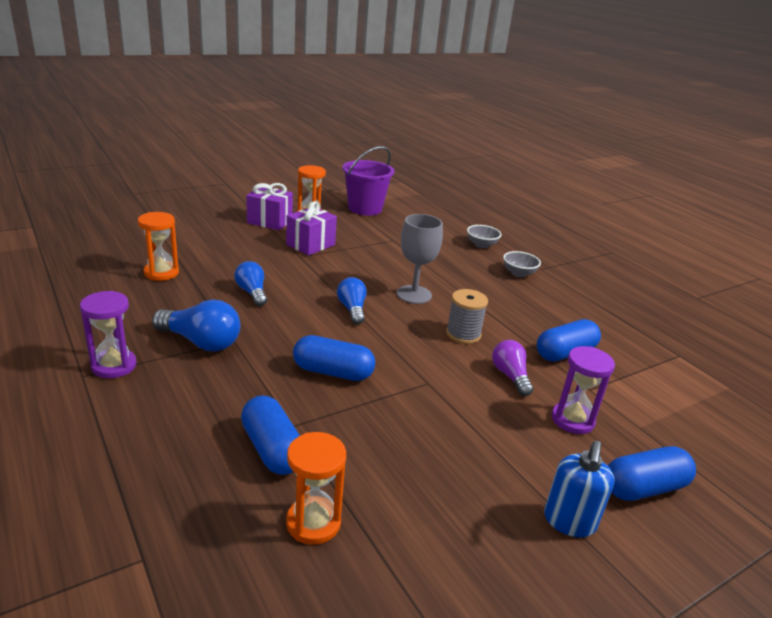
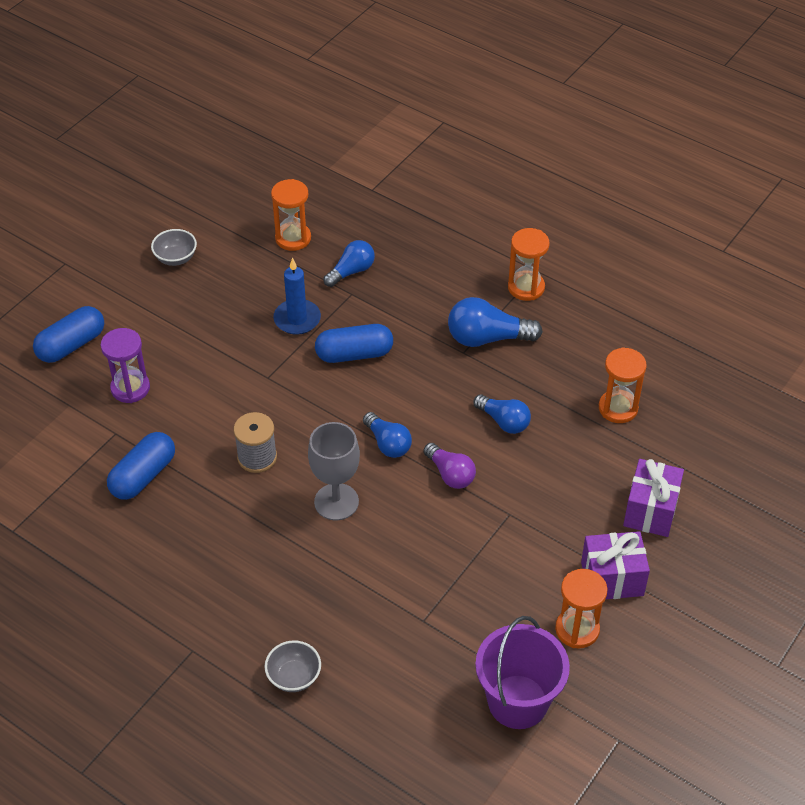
camera: 160 degrees right, 20 degrees up
(114, 366) = (526, 287): purple hourglass -> orange hourglass
(272, 449) = (351, 271): blue capsule -> blue light bulb
(310, 245) = (517, 547): purple gift -> purple gift (650, 510)
(369, 421) = (297, 319): none -> blue candle
(510, 376) = (194, 417): purple light bulb -> purple light bulb (450, 474)
(518, 273) = (221, 619): grey bowl -> grey bowl (176, 258)
(569, 521) = (128, 299): blue soap dispenser -> none

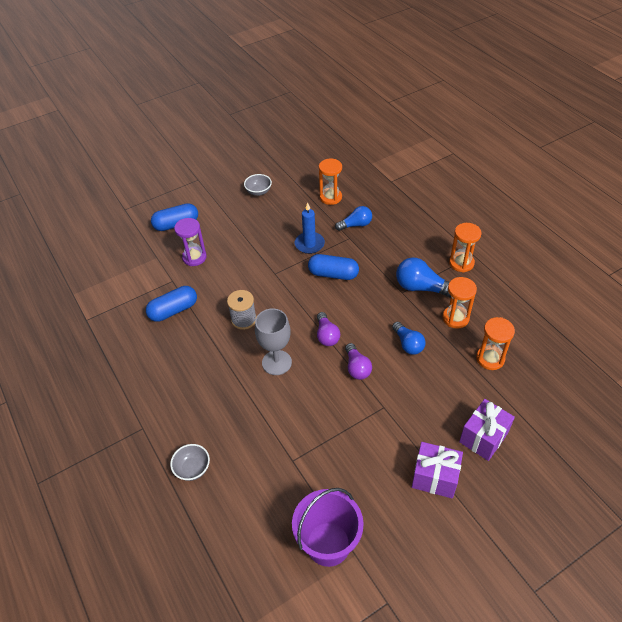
camera: 25 degrees right, 0 degrees up
(388, 443) = (326, 335): blue light bulb -> purple light bulb
(577, 629) = (393, 506): orange hourglass -> orange hourglass (455, 318)

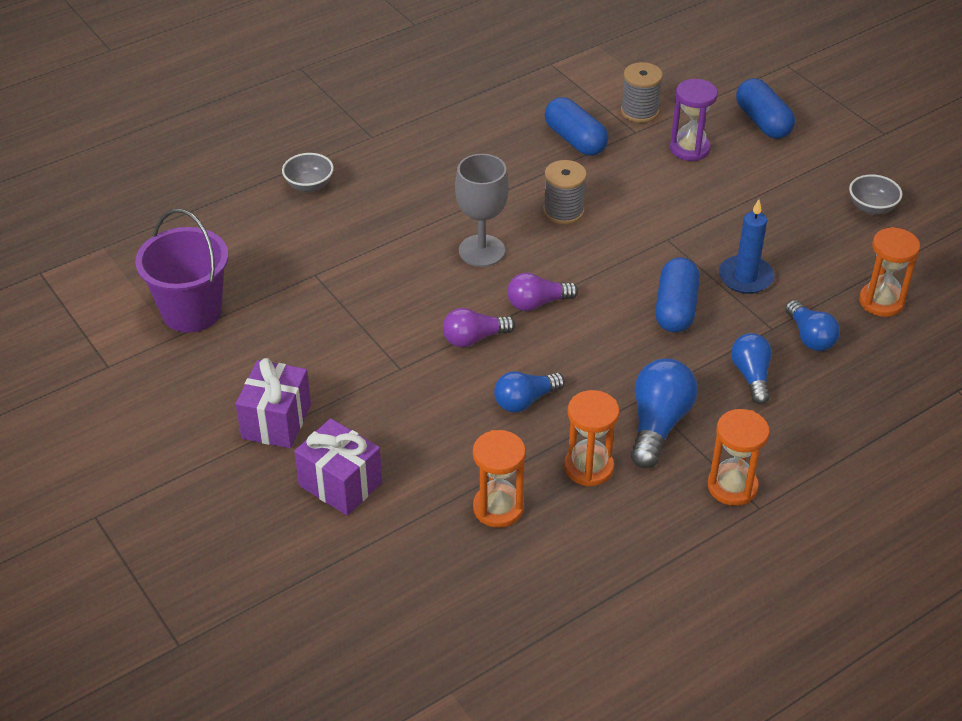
camera: 85 degrees right, 5 degrees down
(152, 277) = (639, 111): none -> grey spool
(384, 249) = (751, 376): none -> blue light bulb

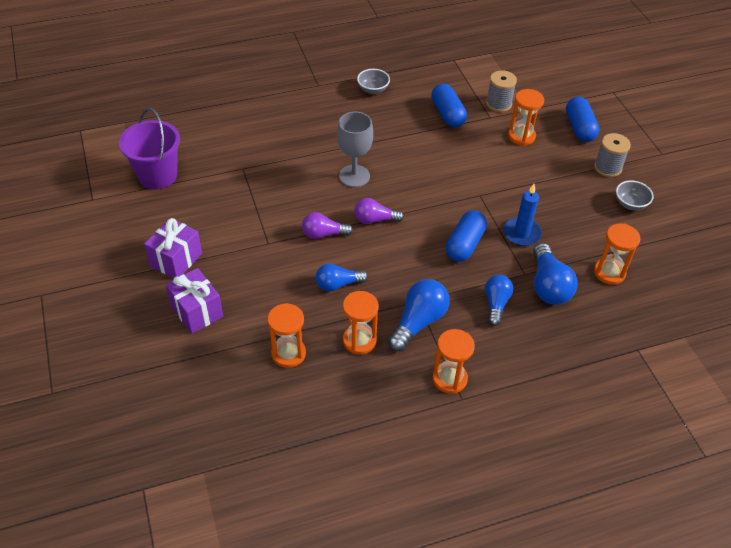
camera: 15 degrees right, 5 degrees up
(309, 185) = (265, 109): grey bowl -> grey bowl (373, 90)
(563, 211) = (419, 161): grey spool -> grey spool (607, 167)
(689, 149) = (521, 136): purple hourglass -> orange hourglass
(810, 337) = (548, 286): blue light bulb -> blue light bulb, size x1.51

